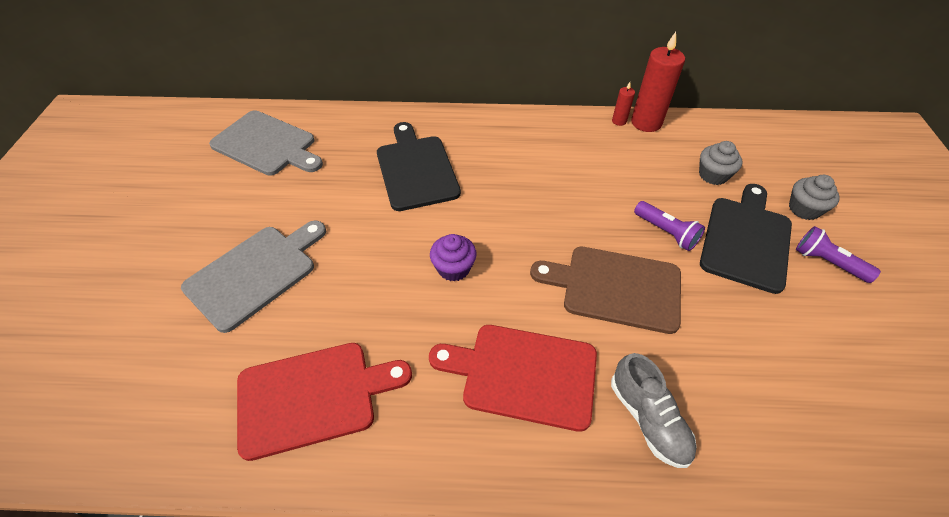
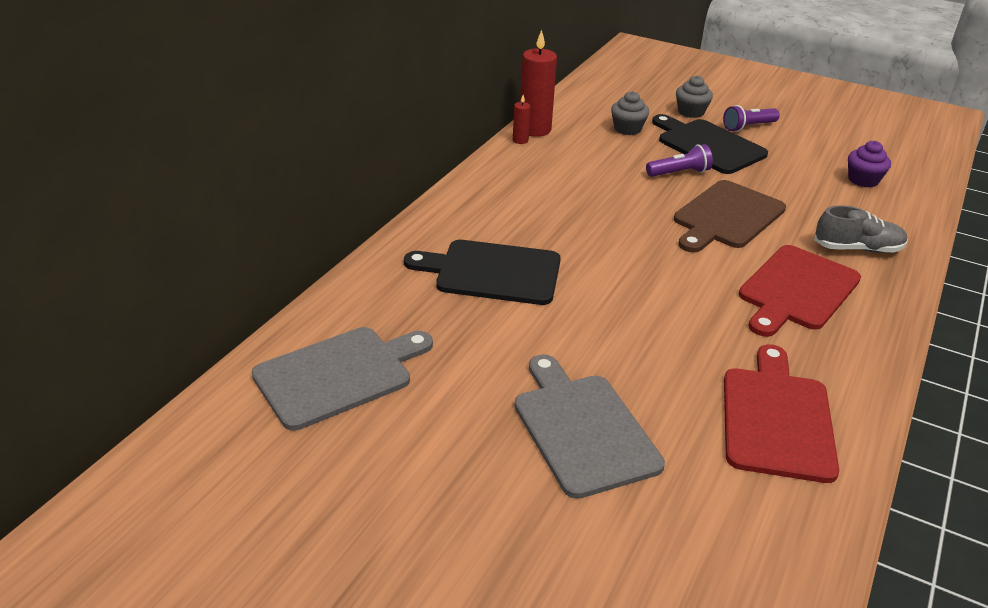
camera: 65 degrees left, 15 degrees down
(453, 268) = (656, 290): purple cupcake -> purple cupcake (863, 180)

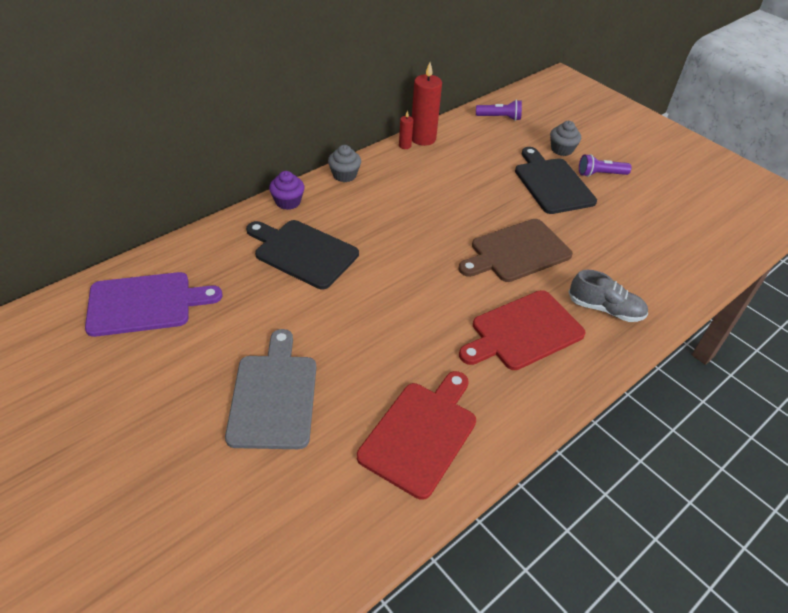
camera: 20 degrees right, 10 degrees up
(339, 375) = (145, 304): grey cutting board -> purple cutting board
(627, 129) = (497, 154): grey cupcake -> grey cupcake (344, 175)
(679, 173) = (508, 203): purple flashlight -> purple flashlight (499, 117)
(863, 180) = (663, 247): purple cupcake -> purple cupcake (288, 202)

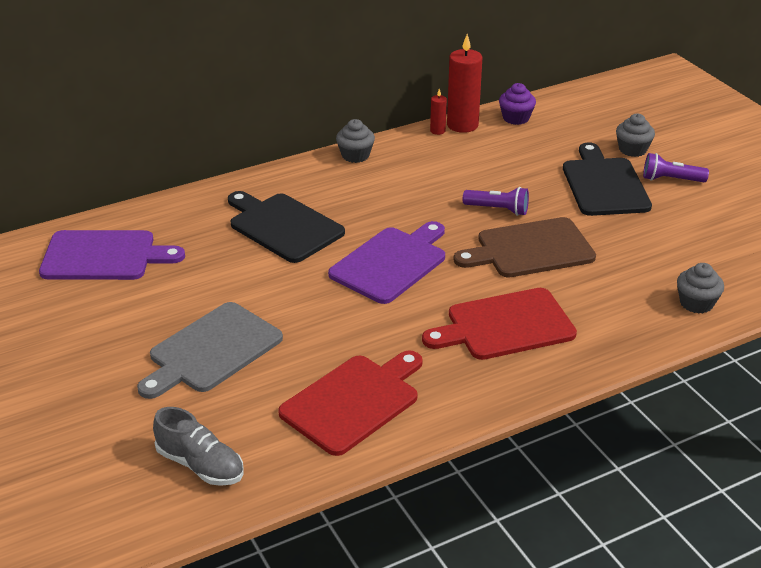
camera: 15 degrees right, 10 degrees down
(274, 396) = (211, 350): grey cutting board -> grey cutting board turned 150 degrees counterclockwise
(288, 202) = (282, 176): purple cupcake -> purple cupcake (516, 118)
(408, 279) = (391, 263): none -> purple cutting board
(499, 117) = (567, 109): purple flashlight -> purple flashlight (498, 209)
(605, 309) = (612, 315): grey shoe -> grey shoe (200, 465)
(664, 288) = (696, 303): none -> grey cupcake

